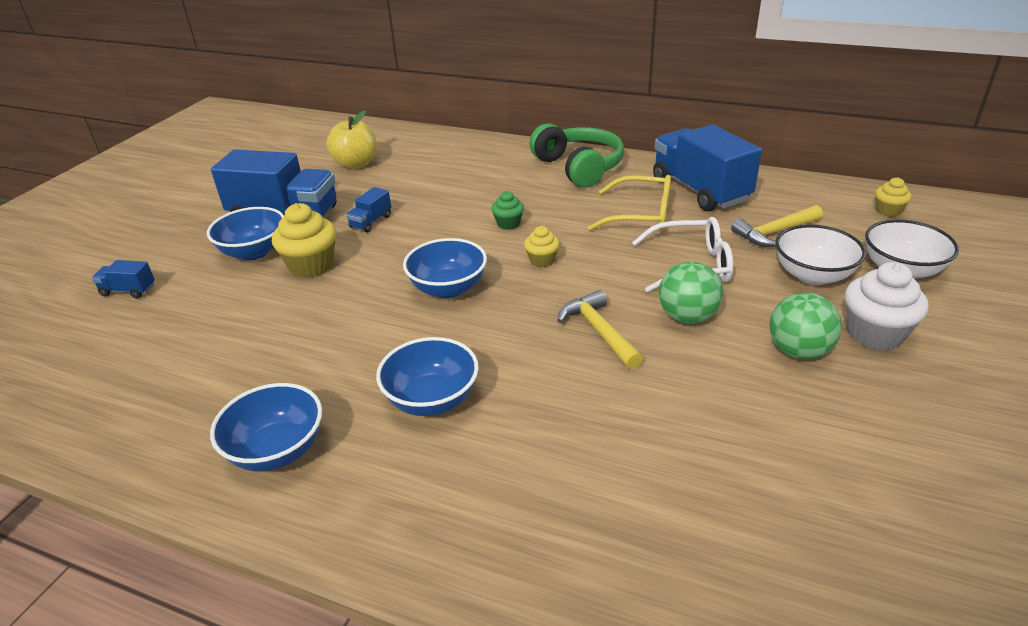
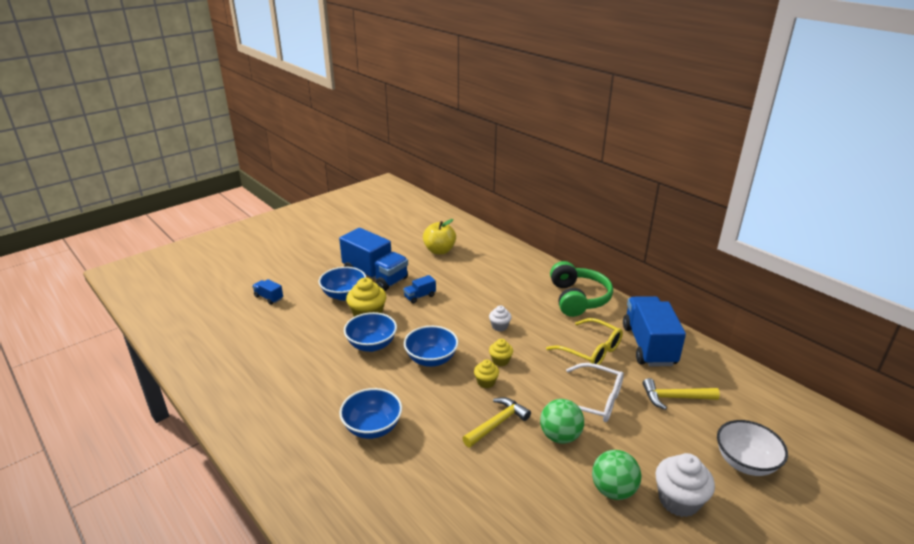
camera: 25 degrees right, 5 degrees down
(277, 450) = (279, 424): blue bowl -> blue bowl (371, 345)
(508, 224) = (499, 326): green cupcake -> white cupcake
(599, 331) = (497, 423): yellow hammer -> yellow hammer turned 45 degrees clockwise
(813, 275) = (673, 440): white bowl -> none
(888, 211) = (780, 412): yellow cupcake -> yellow cupcake (486, 382)

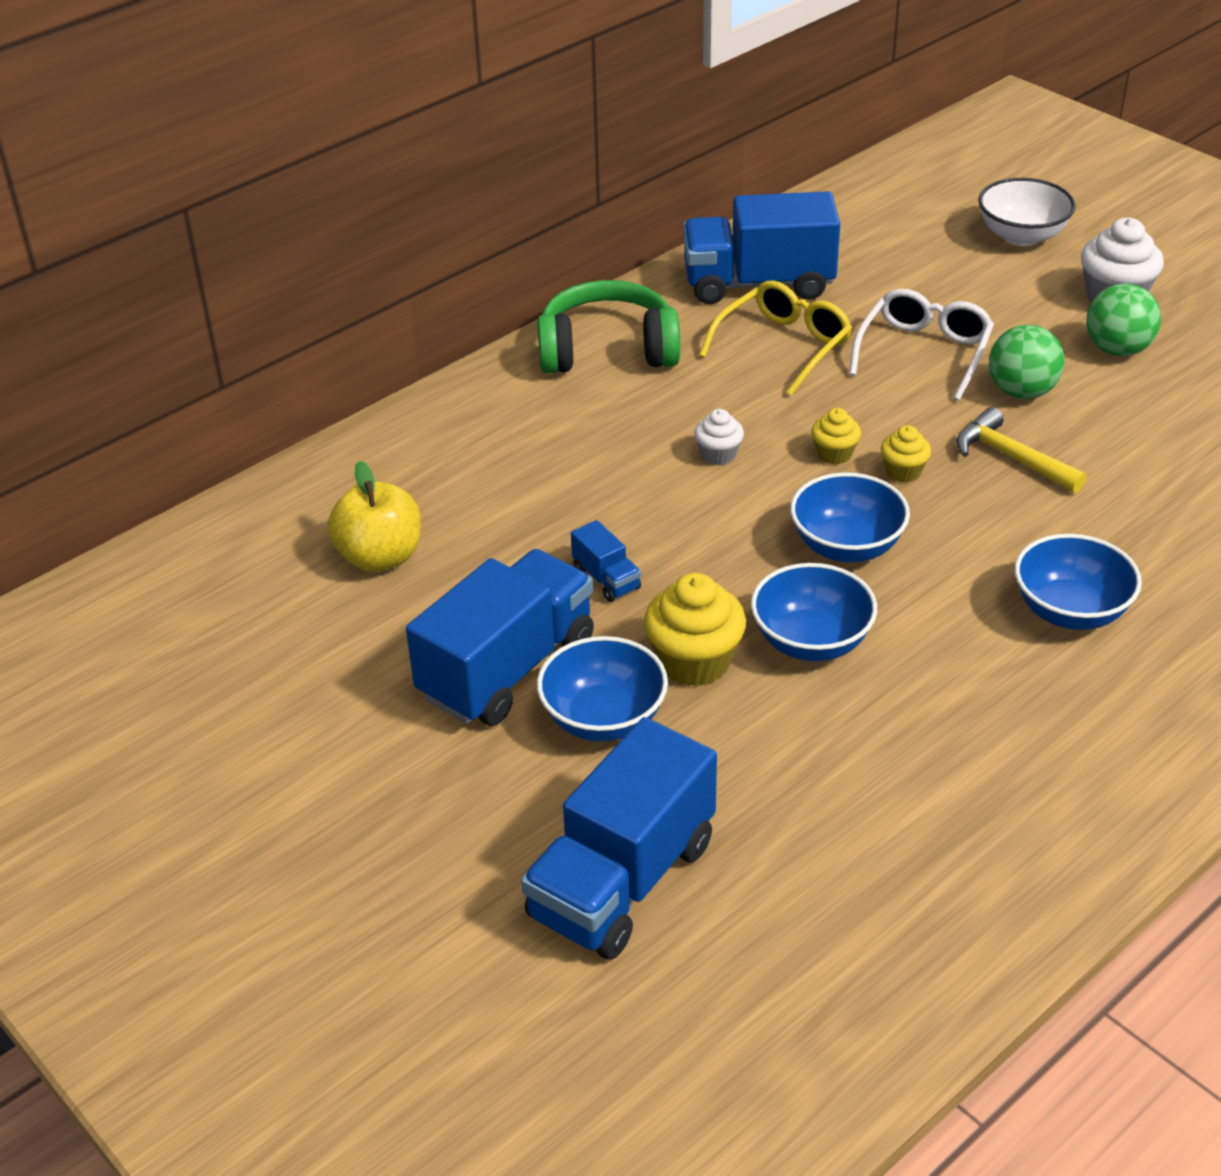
camera: 90 degrees left, 10 degrees up
(269, 298) = (622, 880): blue truck -> blue truck, size x2.31
(675, 398) = (896, 275): yellow hammer -> none

